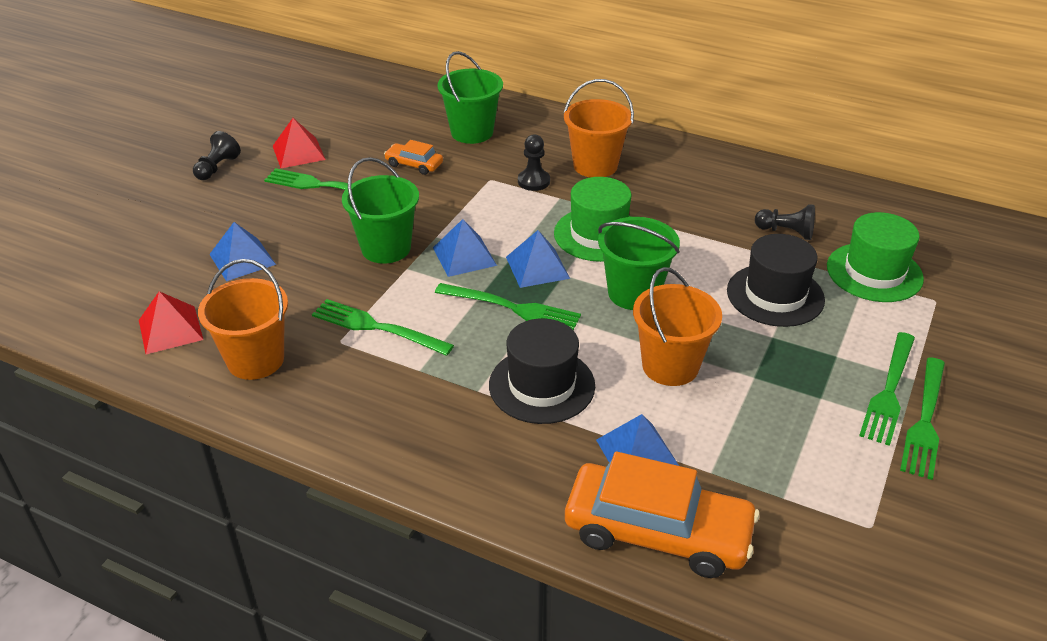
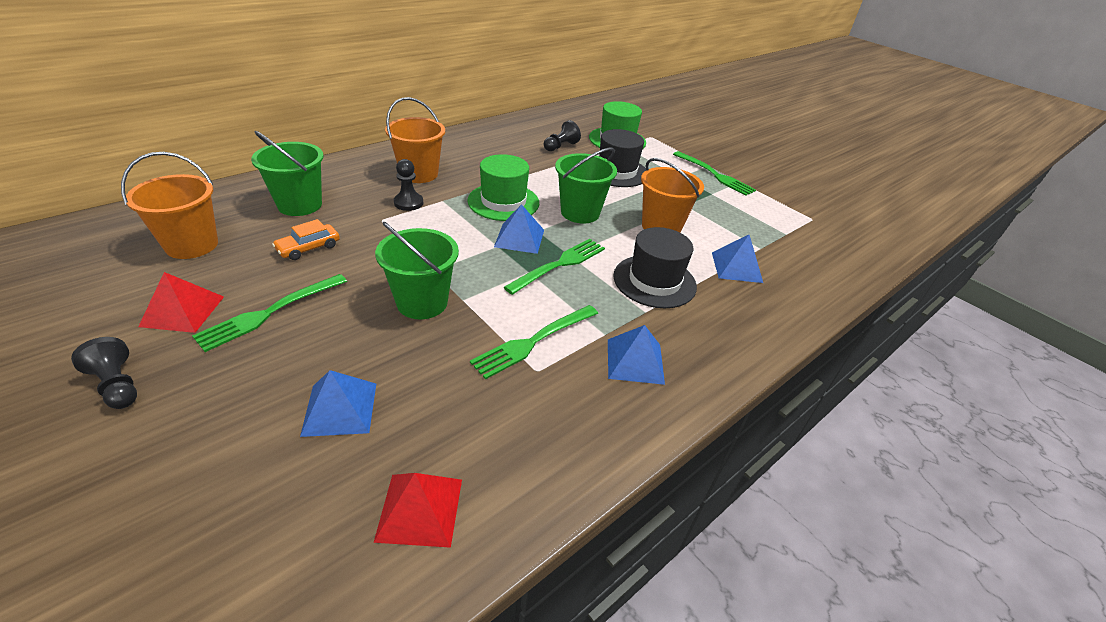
camera: 70 degrees left, 0 degrees up
(255, 360) = (526, 440): orange bucket -> orange bucket (192, 245)
(464, 256) = (474, 265): blue pyramid -> blue pyramid (635, 361)
(657, 532) = (806, 284): orange car -> none
(925, 421) = (740, 175): green fork -> none

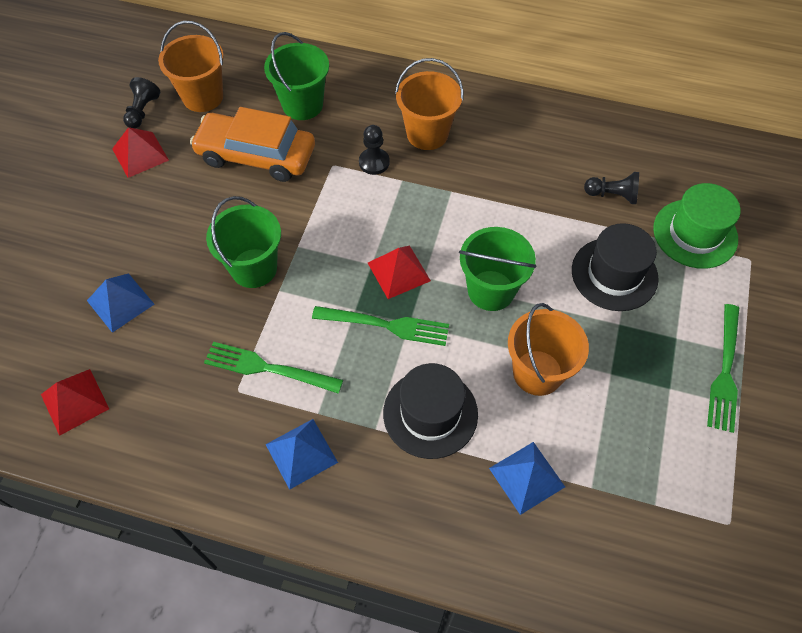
camera: 60 degrees right, 20 degrees up
(117, 385) = (64, 185): black pawn -> black pawn (142, 111)
(270, 312) = (173, 196): green fork -> none
(308, 248) = (256, 155): orange car -> orange car, size x2.12
(503, 202) = (446, 222): green hat -> none
(519, 238) = (398, 271): blue pyramid -> red pyramid

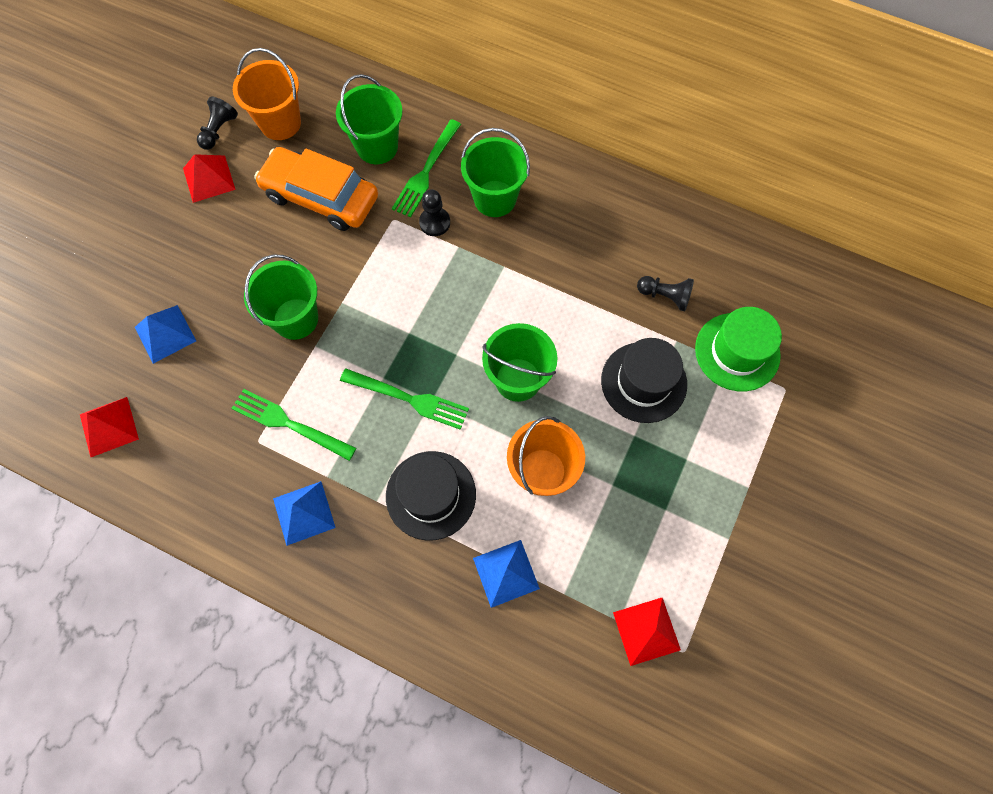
camera: 10 degrees right, 10 degrees up
(398, 271) = (433, 345): red pyramid -> red pyramid (646, 631)
(427, 134) = (495, 198): orange bucket -> green bucket
(725, 371) = (724, 501): green fork -> green fork (426, 171)

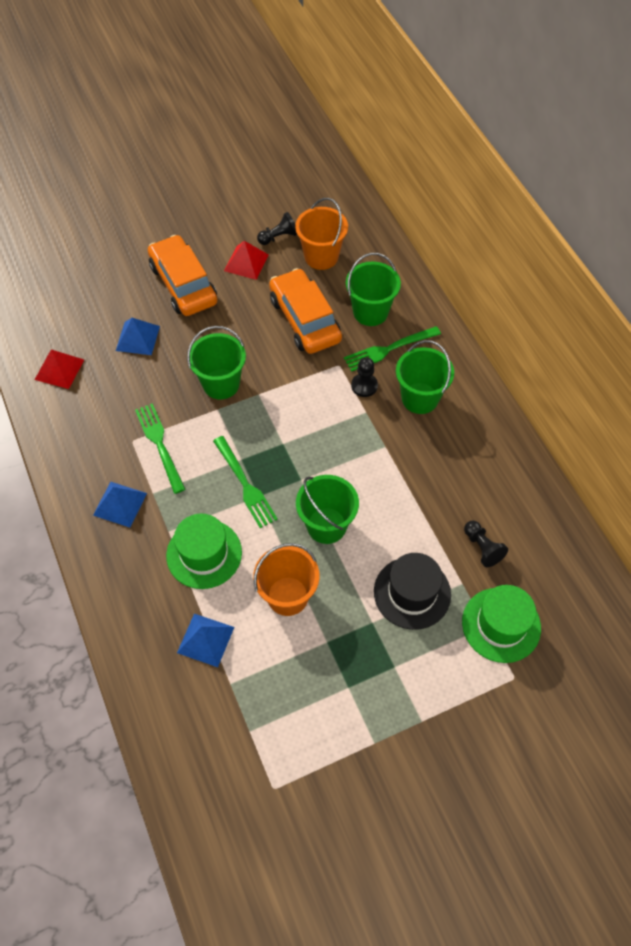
camera: 40 degrees right, 10 degrees down
(163, 244) = (183, 284): none -> orange car
(431, 495) = (204, 554): black hat -> green hat
(646, 631) = (261, 753): red pyramid -> none

